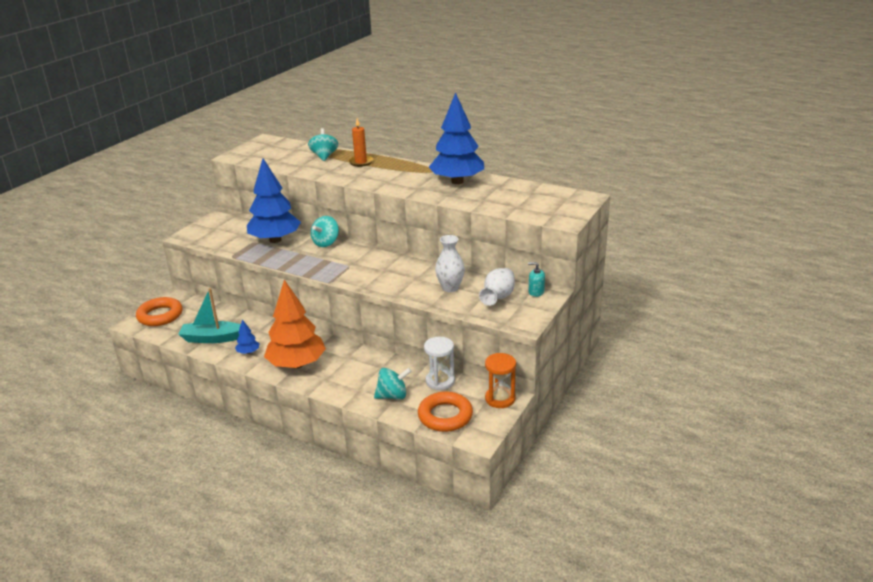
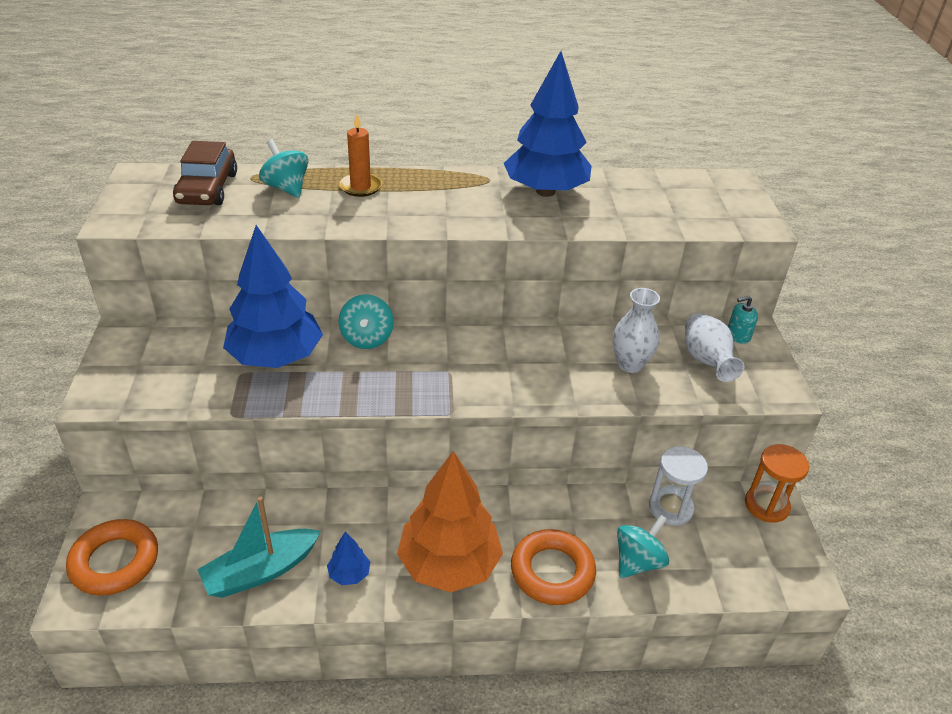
camera: 35 degrees left, 10 degrees up
(288, 150) = (207, 188): none -> brown car
(445, 416) = (734, 565): orange ring -> orange ring (552, 571)

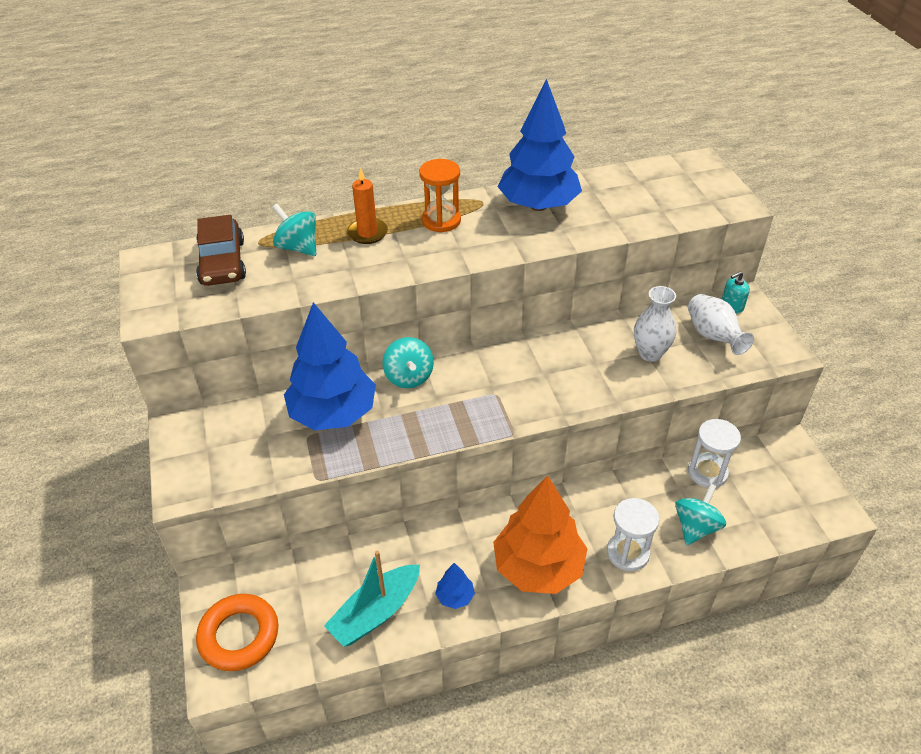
camera: 10 degrees left, 5 degrees up
(552, 571) = (628, 553): orange ring -> white hourglass
(766, 505) = (785, 452): orange hourglass -> orange hourglass (441, 221)

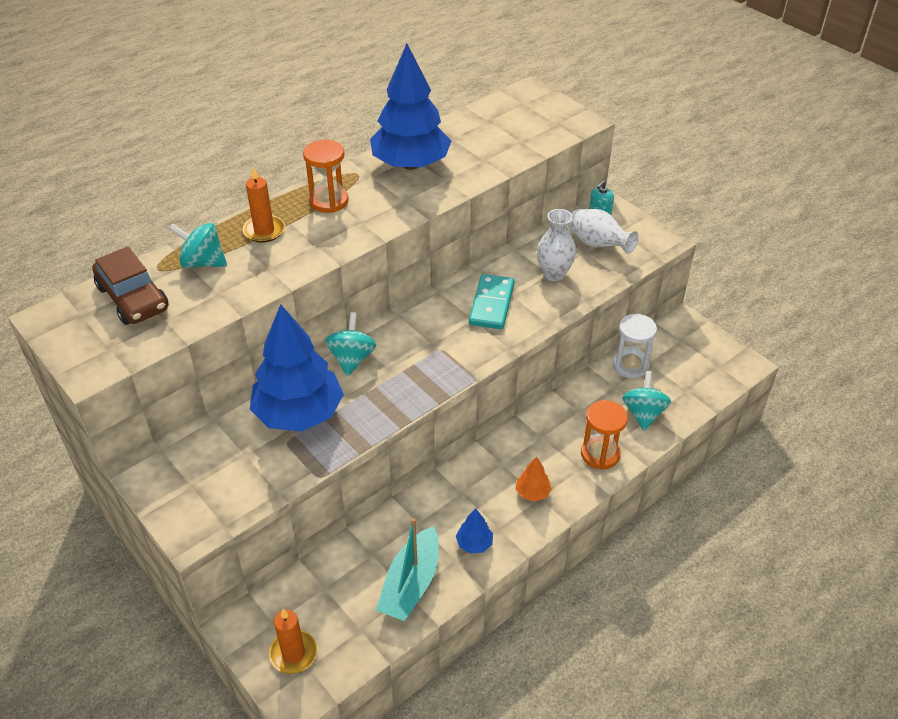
camera: 25 degrees left, 0 degrees up
(239, 635) = (293, 653): orange ring -> orange candle
(409, 377) = (352, 359): turquoise spinning top -> turquoise spinning top turned 135 degrees counterclockwise
(538, 567) = (532, 493): orange tree -> orange tree, size x0.41
(570, 365) = (492, 304): none -> turquoise domino
(628, 553) = (600, 454): white hourglass -> orange hourglass

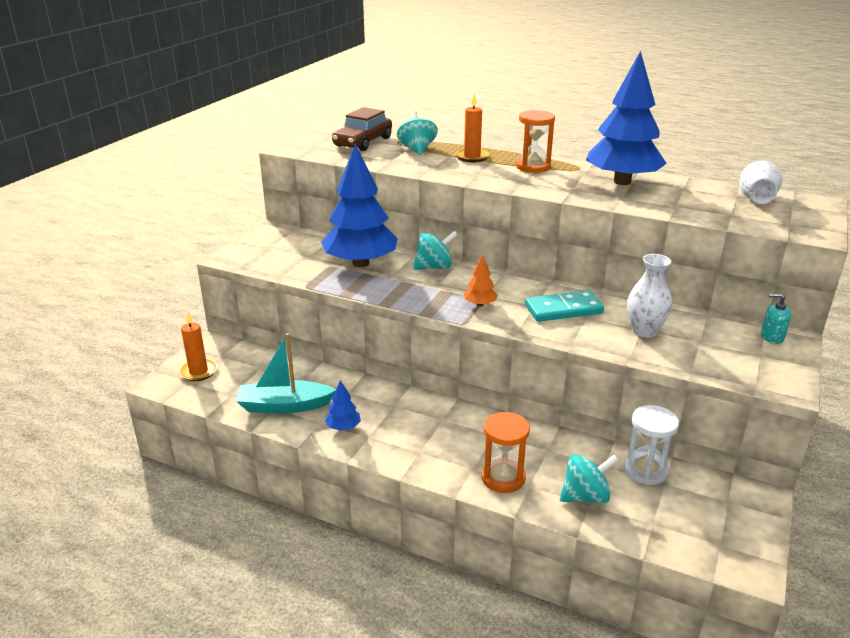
camera: 65 degrees right, 15 degrees down
(532, 493) = (422, 446): orange tree -> orange tree (480, 304)
(598, 244) = (722, 346): white vase -> white vase (756, 201)

